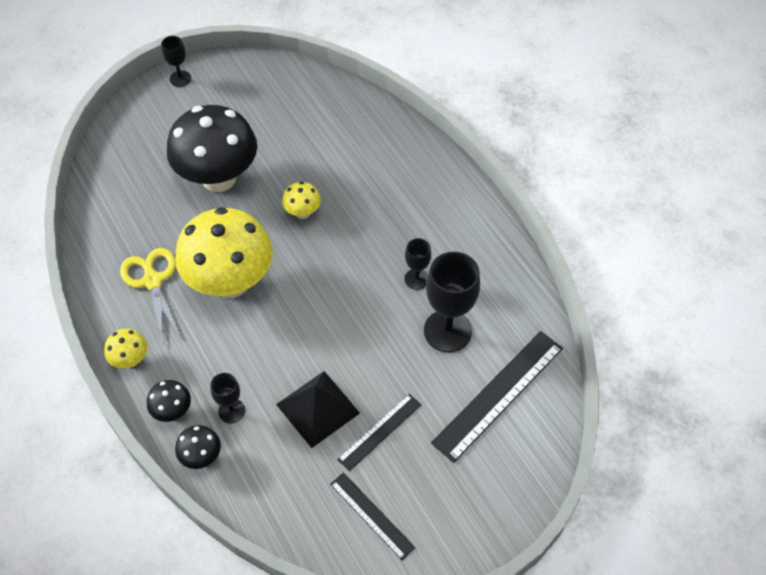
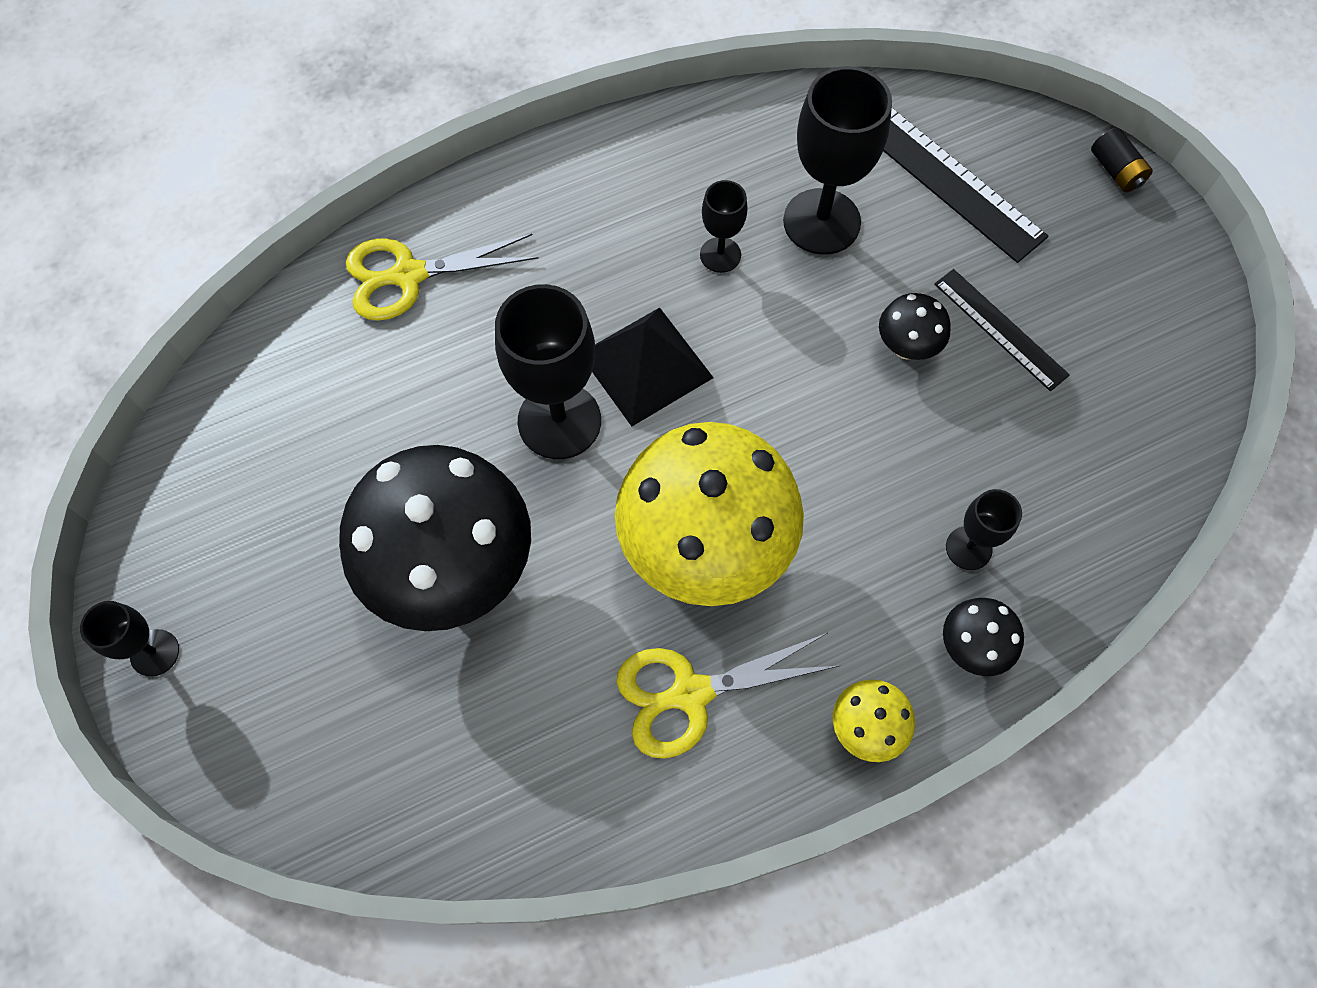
camera: 85 degrees left, 10 degrees up
(201, 456) = (1055, 597): black mushroom -> black mushroom (906, 347)
(303, 213) = (559, 421): yellow mushroom -> black goblet
(317, 408) = (961, 414): black pyramid -> black pyramid (646, 365)
(371, 515) = (1138, 350): black ruler -> none
(385, 139) = (408, 275): none -> yellow scissors
(516, 510) = (1115, 171): none -> black battery

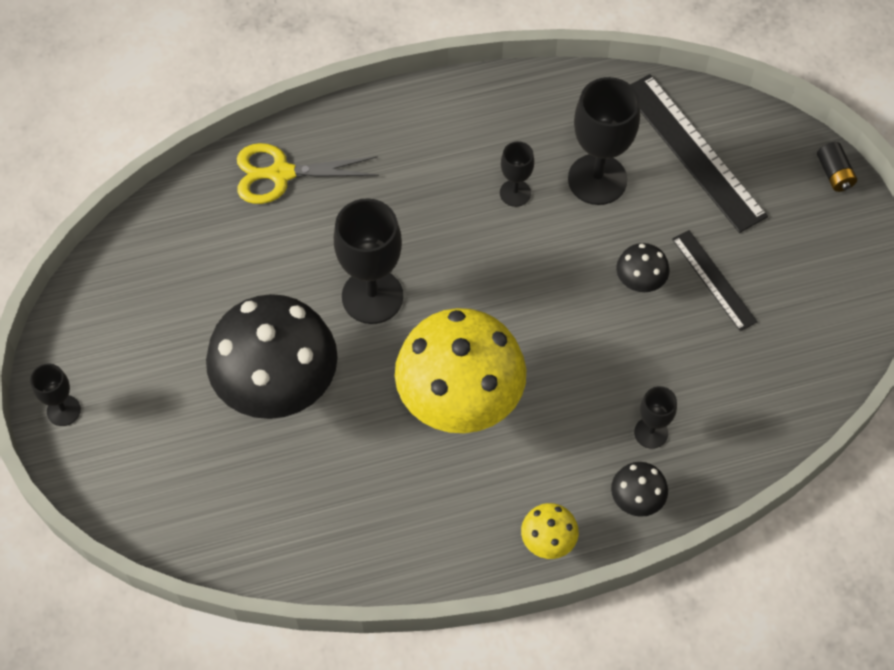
camera: 10 degrees right, 5 degrees down
(646, 365) = (443, 266): black pyramid -> none
(689, 694) = (428, 498): yellow scissors -> none

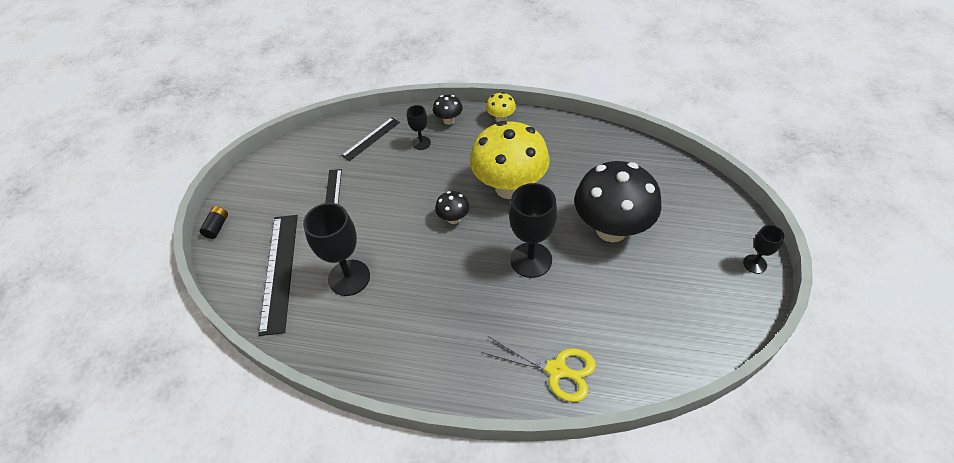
camera: 150 degrees left, 10 degrees down
(515, 193) = (405, 289): black goblet -> none
(639, 282) = (372, 210): black mushroom -> black mushroom (453, 218)
(740, 408) = (371, 138): none -> black ruler

